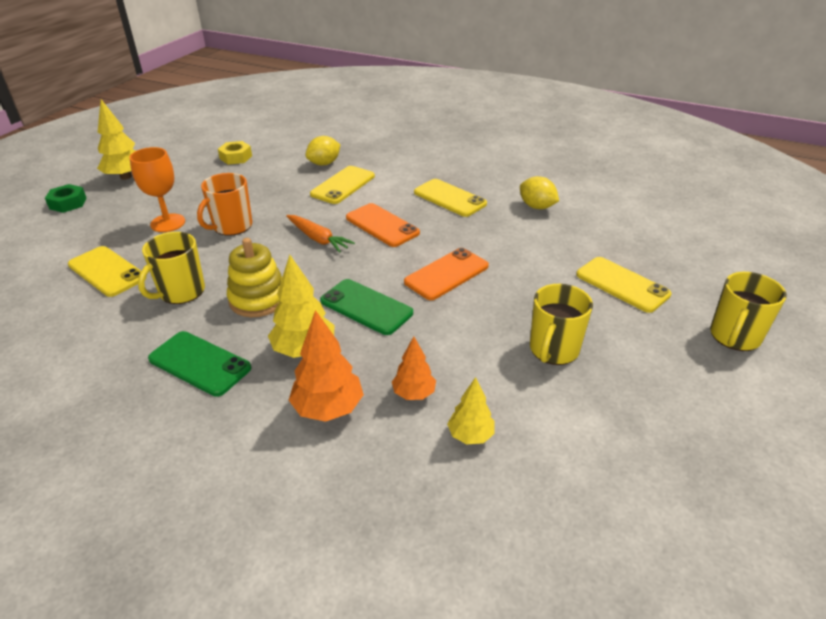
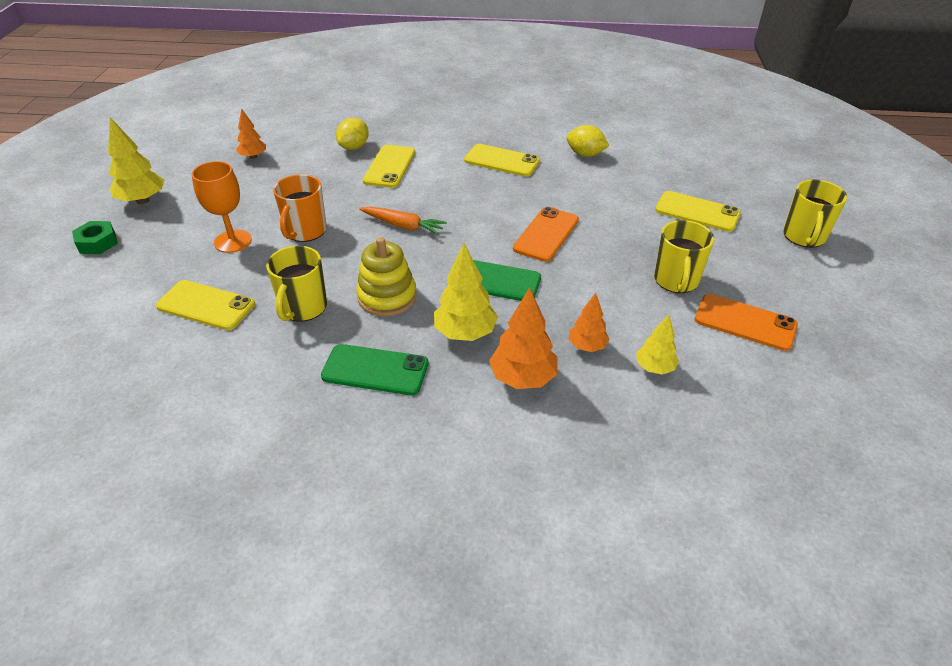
camera: 20 degrees left, 5 degrees up
(236, 157) = (253, 157): yellow nut -> orange tree
(382, 225) = (456, 200): orange phone -> orange phone (745, 322)

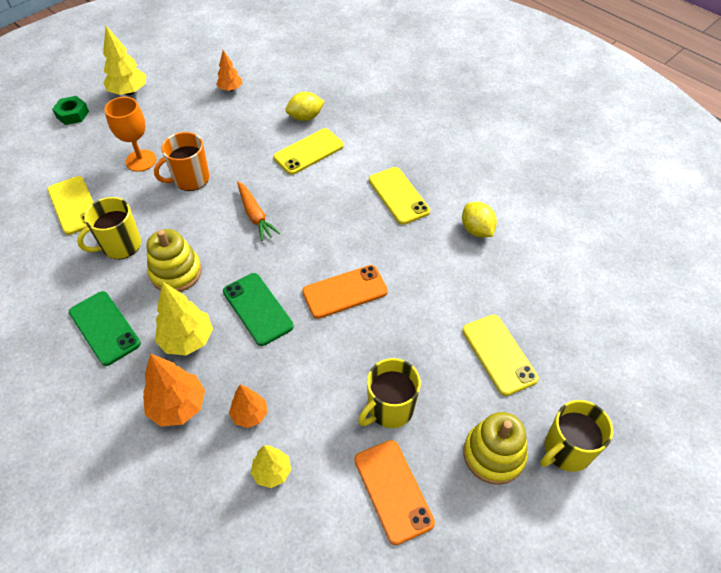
camera: 40 degrees right, 10 degrees up
(771, 264) = (493, 454): none -> yellow stacking toy

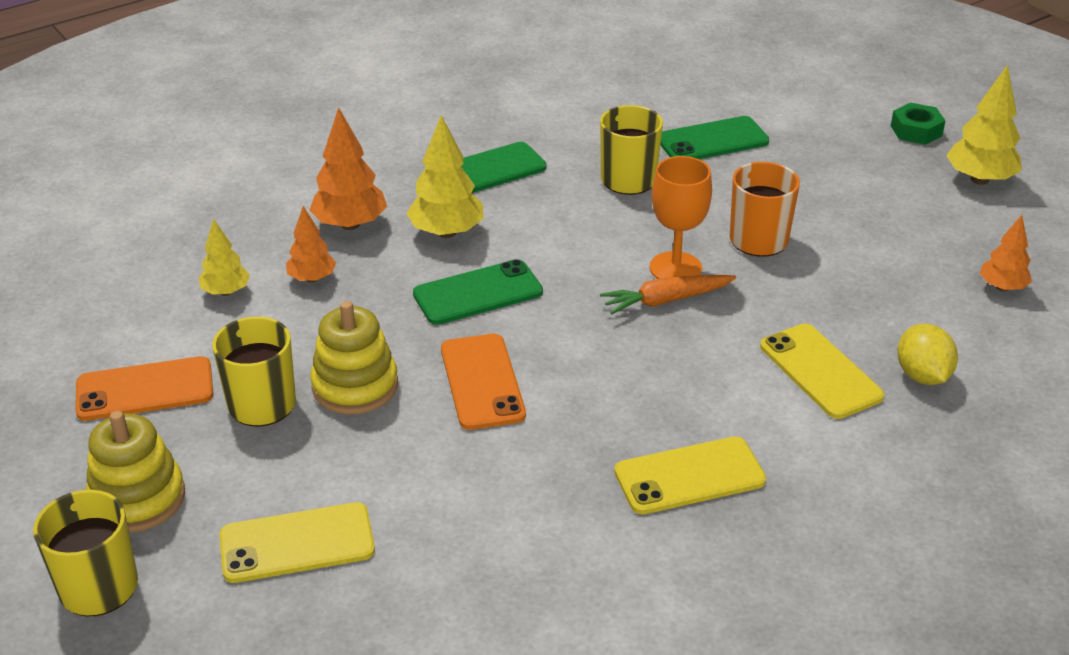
camera: 100 degrees right, 15 degrees down
(74, 205) = (712, 141): yellow phone -> green phone
(141, 160) = (804, 193): orange goblet -> orange goblet (675, 268)
(176, 272) = (566, 224): yellow stacking toy -> yellow stacking toy (355, 386)
(476, 230) = (579, 574): yellow lemon -> none

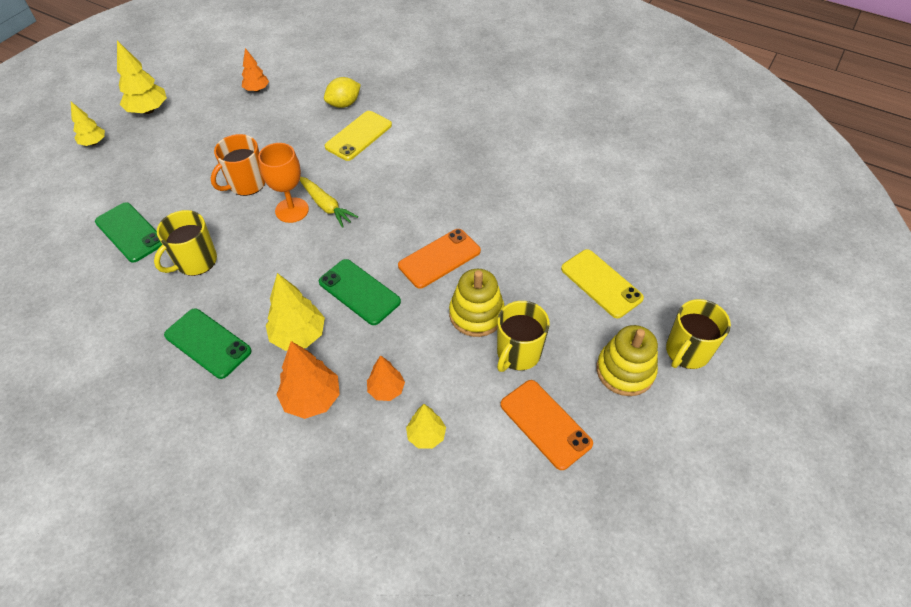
camera: 115 degrees left, 15 degrees up
(666, 300) = (326, 205): orange carrot -> yellow carrot
(689, 476) = (461, 161): yellow phone -> none
(916, 131) = (94, 143): green nut -> yellow tree

